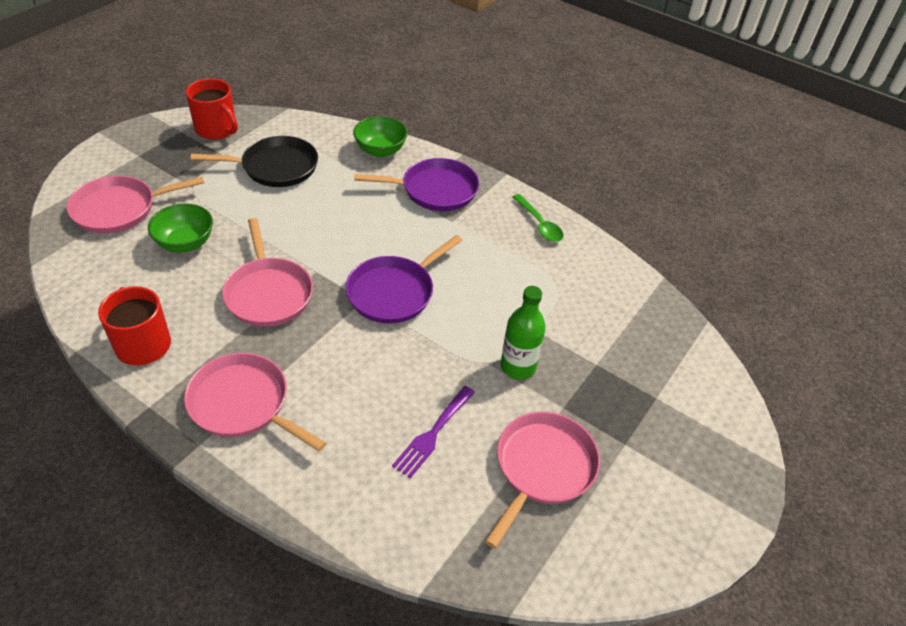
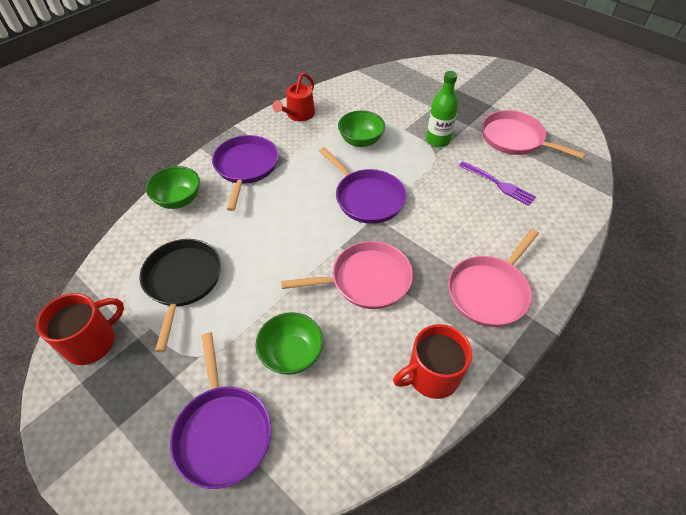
camera: 80 degrees left, 5 degrees up
(119, 209) = (223, 432): pink pan -> purple pan
(500, 284) = (361, 141): none -> green bowl
(539, 224) = (298, 115): green spoon -> red watering can

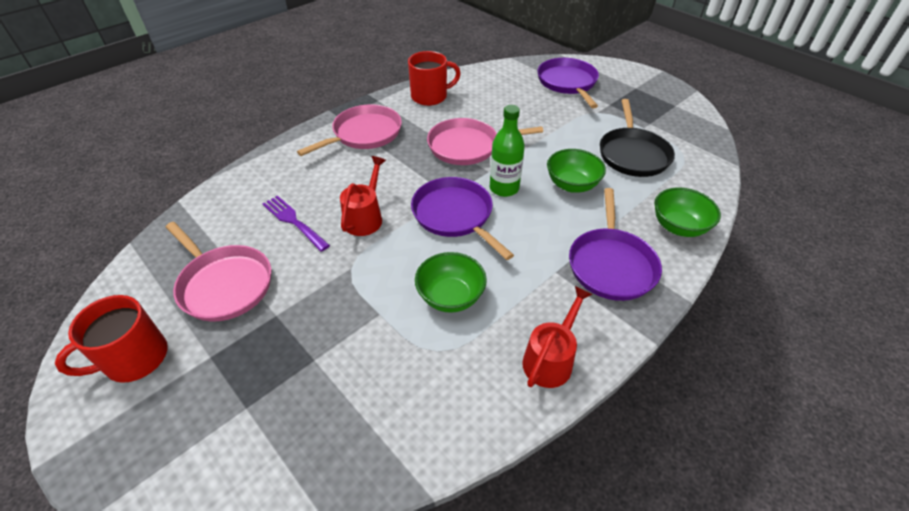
camera: 175 degrees left, 5 degrees down
(92, 342) = (684, 123): red mug -> red mug (135, 358)
(291, 354) = (528, 110): green bowl -> green bowl (572, 185)
(437, 140) = (337, 289): green bottle -> green bottle (504, 188)
(442, 191) = (365, 217): none -> red watering can

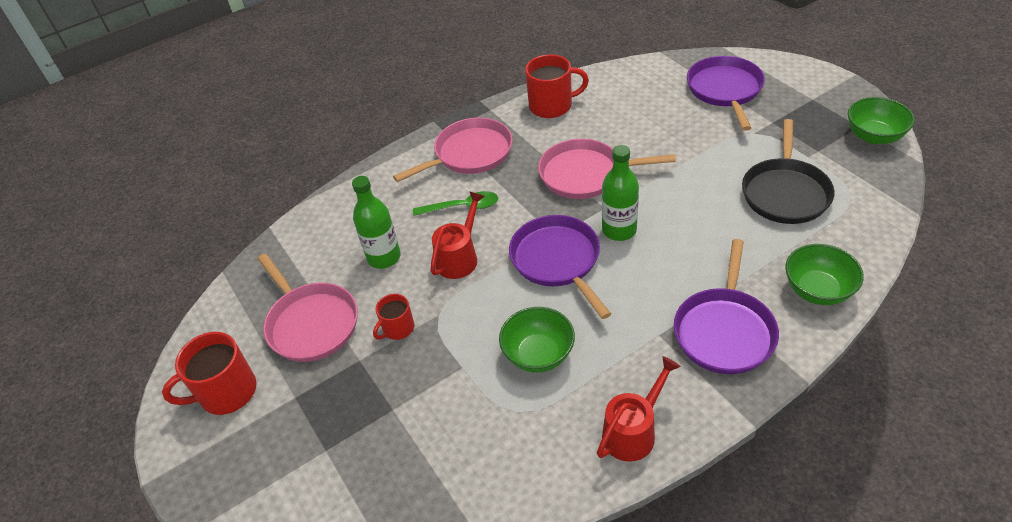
camera: 15 degrees right, 0 degrees up
(293, 221) = (384, 257): purple fork -> green bottle
(312, 283) = (398, 328): none -> red mug
(363, 176) = (462, 207): none -> green spoon
(572, 185) = (700, 230): green bowl -> green bowl (874, 136)

